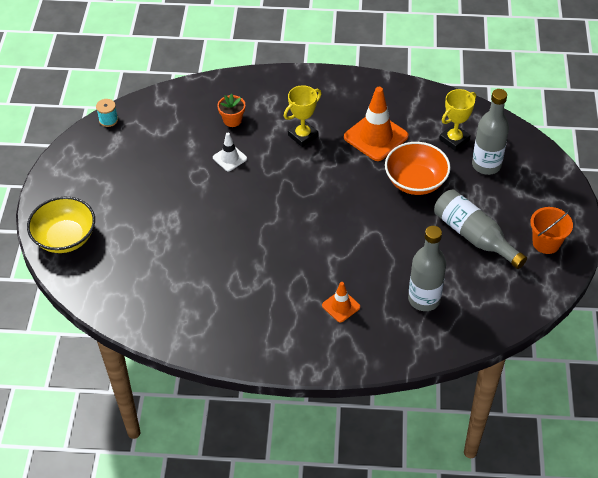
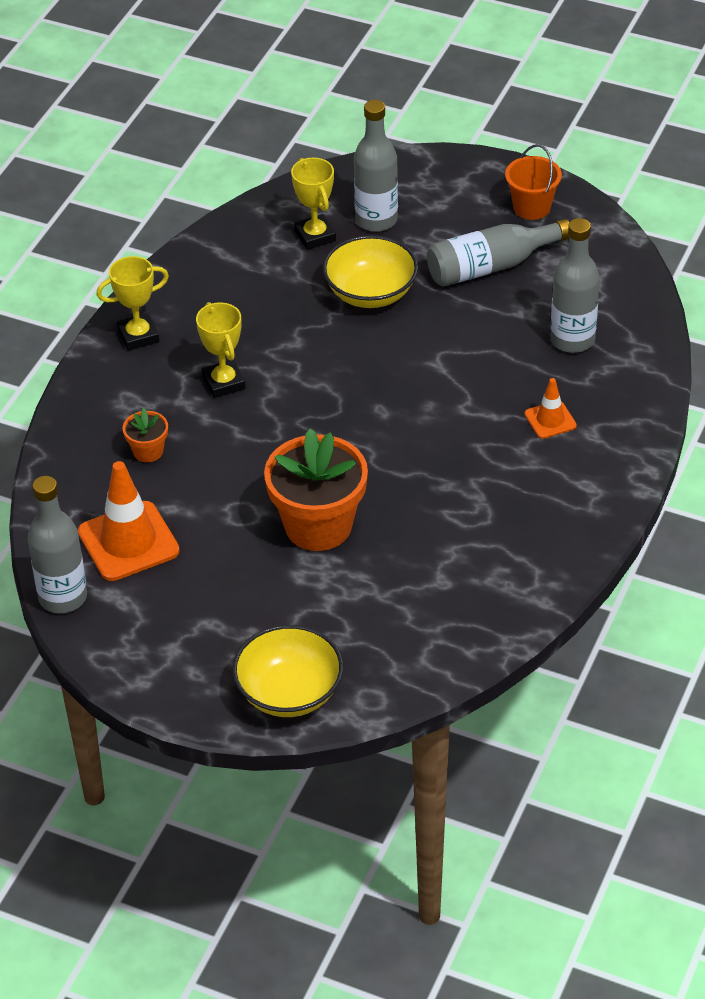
camera: 70 degrees left, 5 degrees down
(108, 120) = (63, 597): turquoise spool -> grey bottle
(201, 213) = (318, 526): none -> orange flower pot
(229, 158) = (225, 471): white traffic cone -> none
(325, 87) = (138, 336): none -> yellow trophy
(376, 137) = (267, 309): orange traffic cone -> orange traffic cone (128, 541)
(415, 181) = (370, 293): orange bowl -> yellow bowl

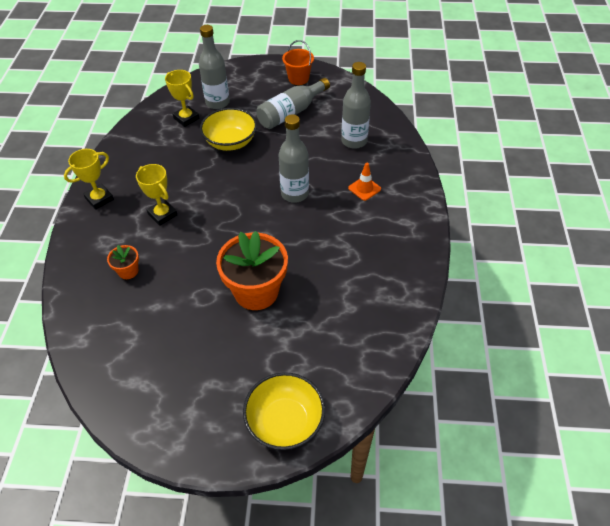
camera: 20 degrees left, 5 degrees up
(63, 597) = (99, 395): grey bottle -> grey bottle (294, 194)
(128, 541) = (134, 338): orange traffic cone -> none

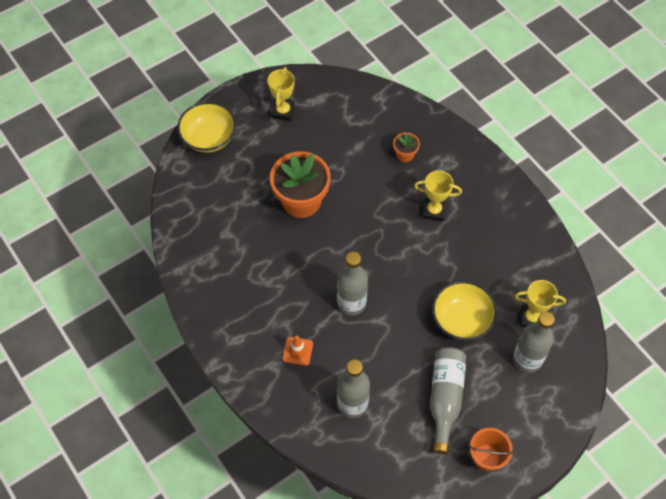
camera: 140 degrees right, 10 degrees up
(99, 199) = (497, 189): yellow trophy -> yellow trophy (283, 111)

